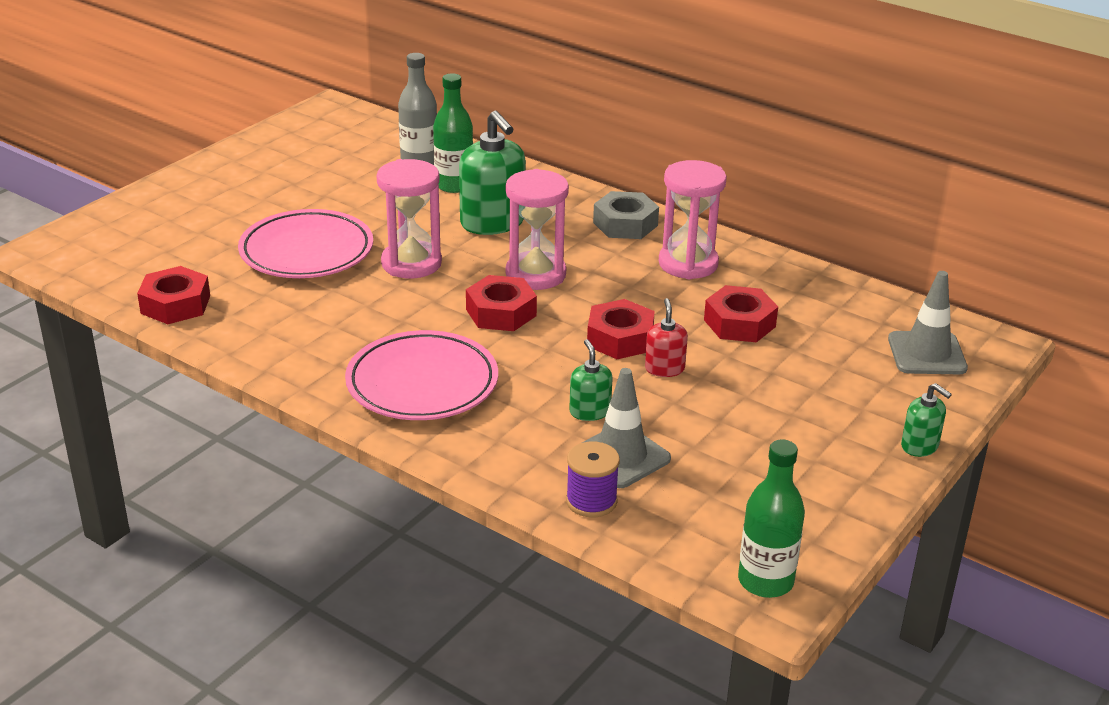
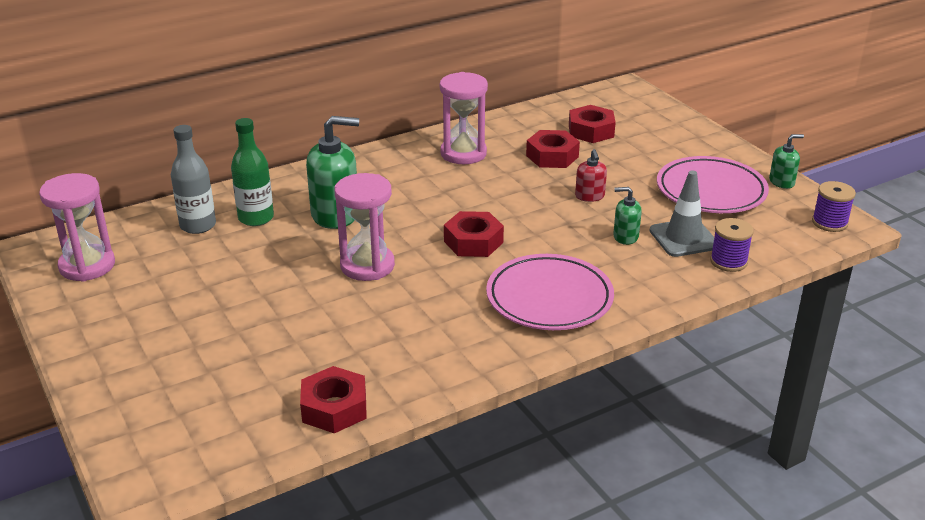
camera: 65 degrees left, 0 degrees up
(306, 251) = (301, 315): pink plate -> pink plate (711, 191)
(535, 274) = (430, 215): pink hourglass -> pink hourglass (87, 266)
(620, 338) = (542, 203): red nut -> red nut (591, 131)
(625, 224) = (388, 162): grey nut -> none
(664, 368) = (589, 196): red soap dispenser -> red soap dispenser turned 120 degrees counterclockwise
(765, 581) = (829, 222): green bottle -> purple spool
(920, 446) = (718, 139): green soap dispenser -> green soap dispenser (782, 182)
(927, 354) = (625, 109): grey traffic cone -> none

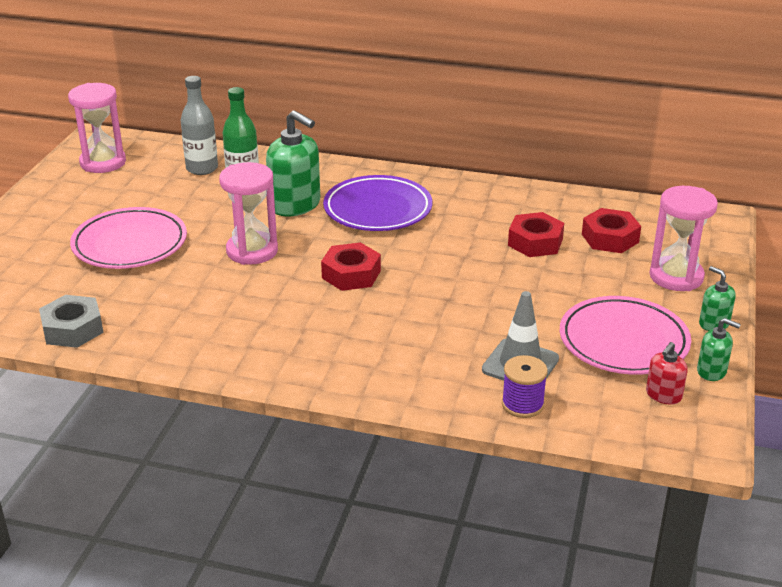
camera: 45 degrees right, 0 degrees up
(334, 408) = (73, 329): red nut -> grey nut
(405, 187) = (378, 209): none -> purple plate
(463, 153) = (467, 205): pink hourglass -> pink hourglass (676, 277)
(549, 298) = (328, 345): pink plate -> pink plate (130, 244)
(589, 196) = (505, 289): red soap dispenser -> red soap dispenser (663, 395)
(625, 237) = (473, 335): green soap dispenser -> green soap dispenser (713, 323)
(829, 222) = (688, 431): purple spool -> none

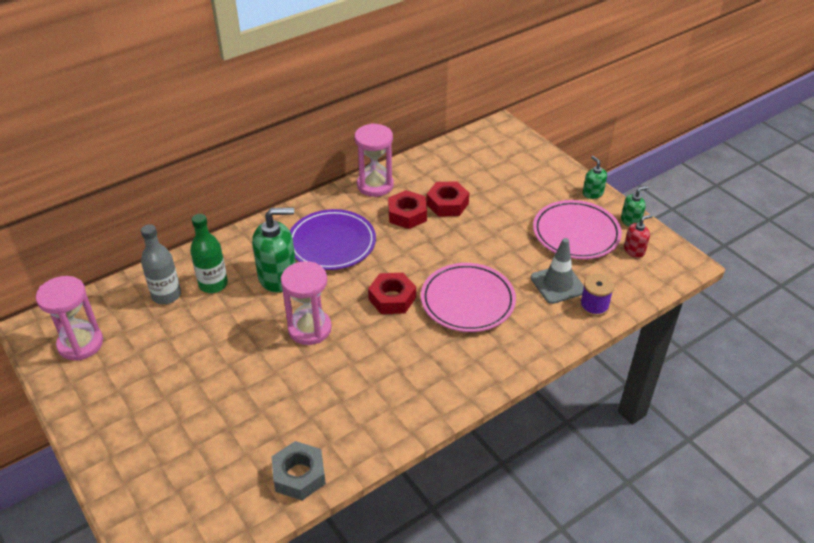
camera: 50 degrees left, 10 degrees up
(130, 244) = (222, 387): pink plate -> pink plate (467, 301)
(610, 238) = (476, 175): red nut -> red nut (407, 214)
(663, 395) = (634, 250): red soap dispenser -> red soap dispenser turned 105 degrees counterclockwise
(676, 277) = (539, 177): pink hourglass -> pink hourglass (375, 185)
(713, 323) = (592, 193): green soap dispenser -> green soap dispenser turned 60 degrees clockwise

